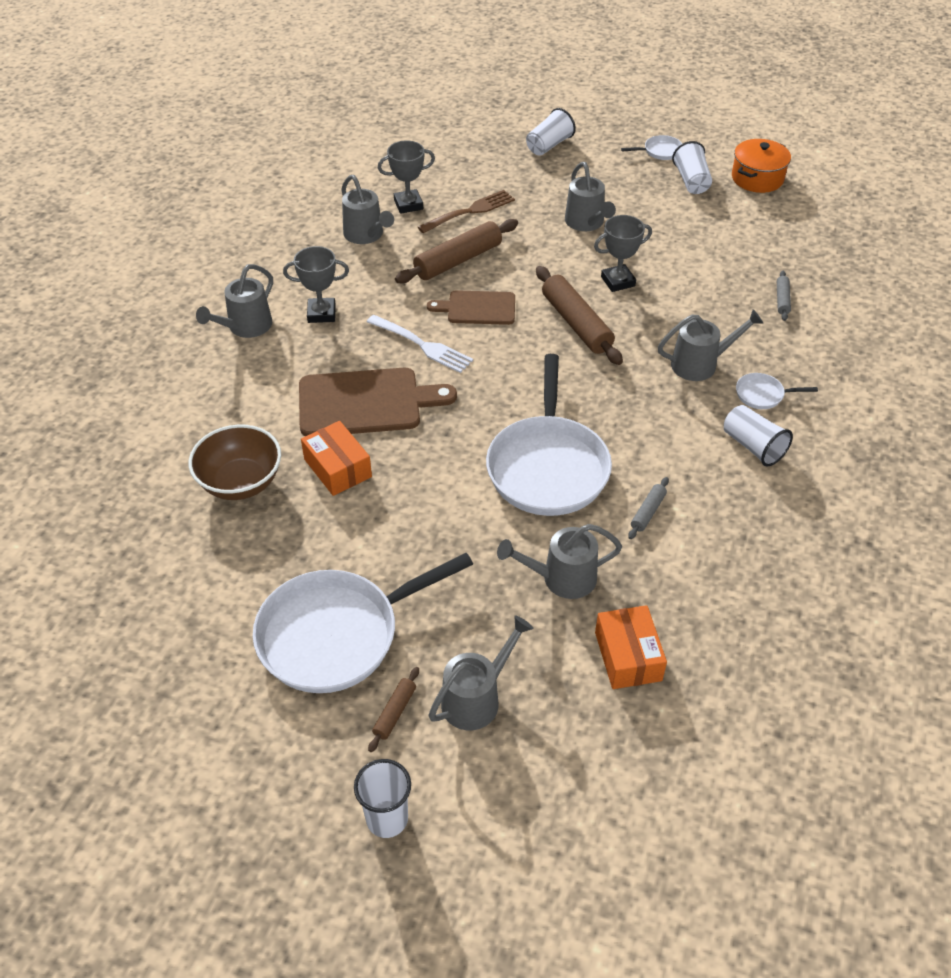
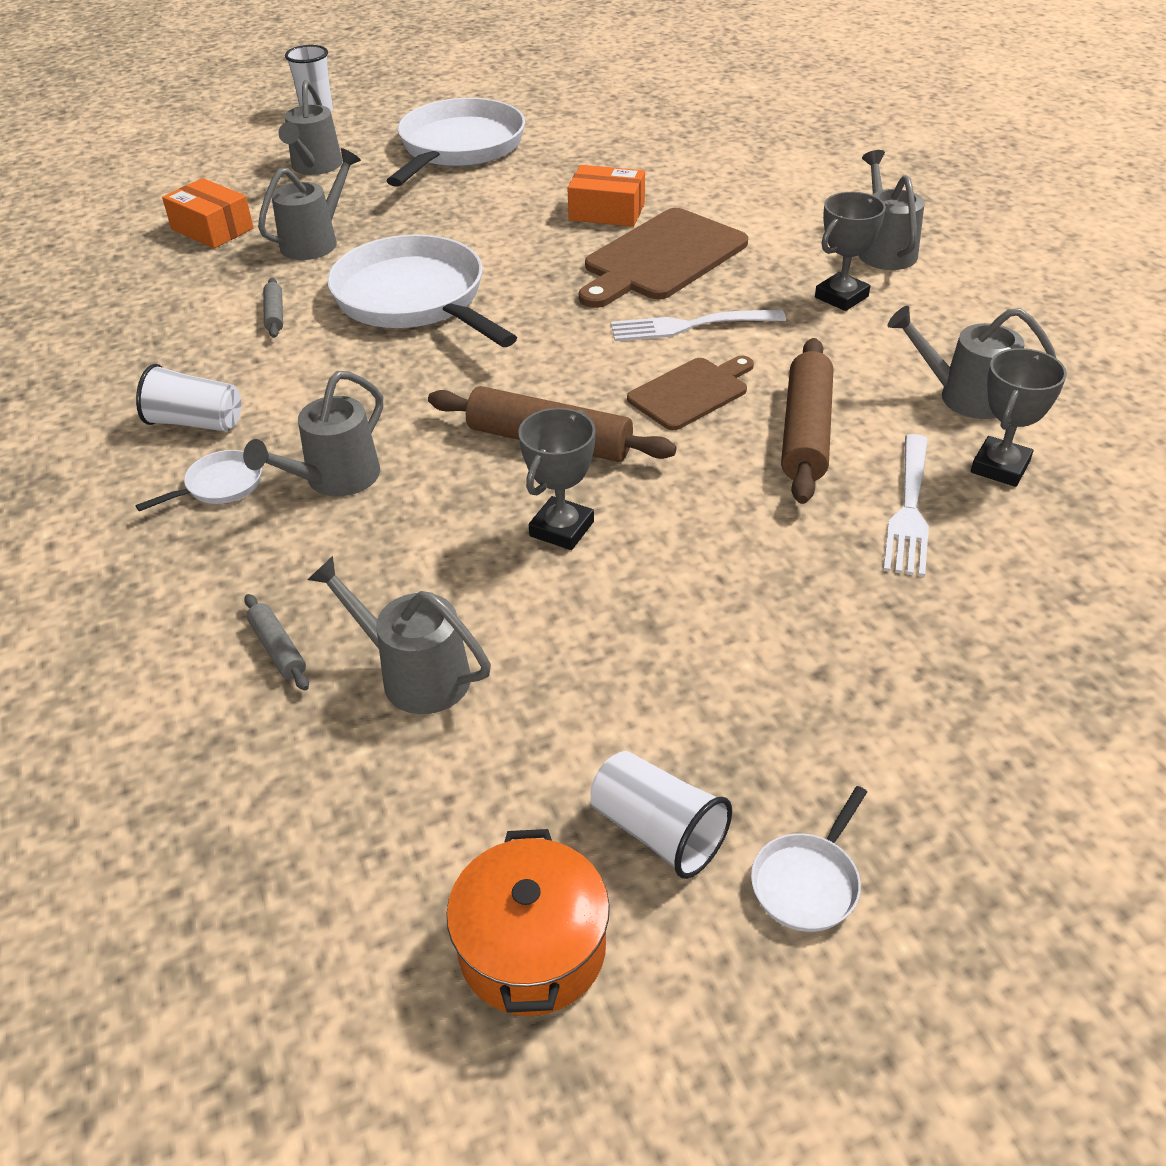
camera: 140 degrees right, 5 degrees down
(241, 482) = (667, 171): brown bowl -> none
(395, 712) = (367, 141): brown rolling pin -> none
(469, 212) = (909, 508): brown fork -> white fork
(549, 145) = (1013, 733): white cup -> none
(587, 223) = (723, 599): grey watering can -> grey watering can (414, 674)

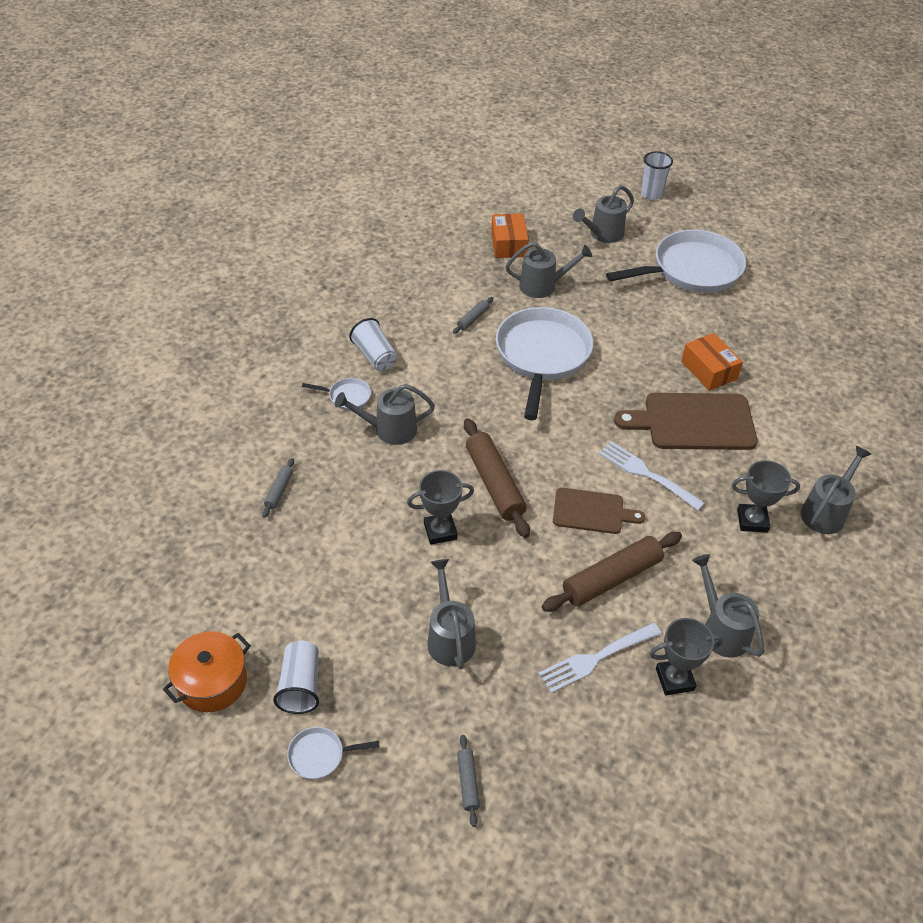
camera: 45 degrees right, 5 degrees up
(414, 674) = (307, 545): grey watering can -> grey watering can (449, 637)
(997, 737) = (468, 782): none -> grey rolling pin

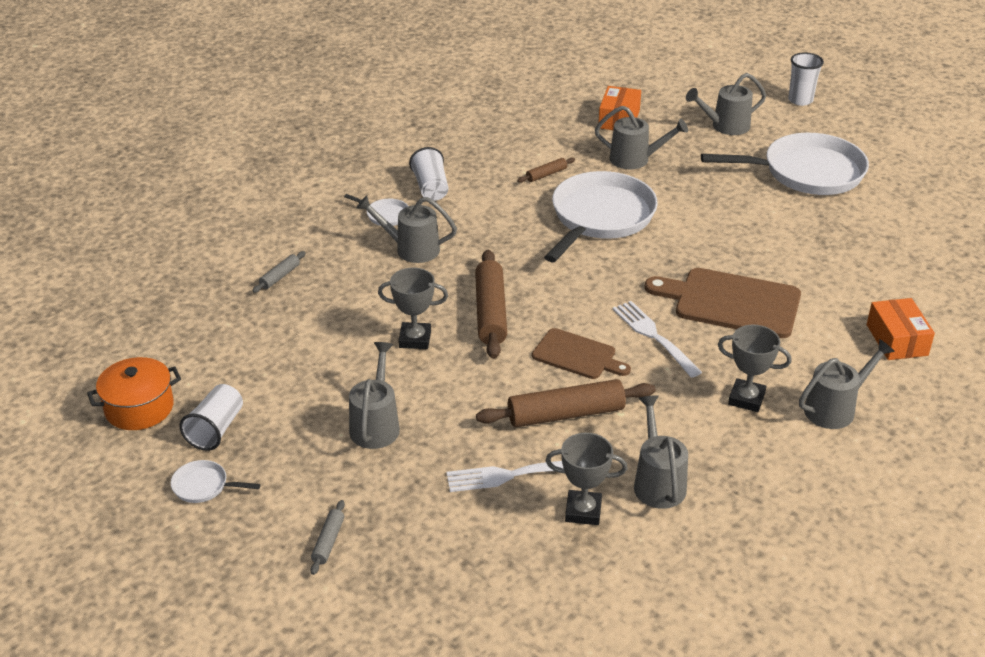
camera: 20 degrees right, 10 degrees down
(473, 319) = (546, 174): grey rolling pin -> brown rolling pin
(709, 370) = (774, 262): orange box -> orange box (896, 340)

